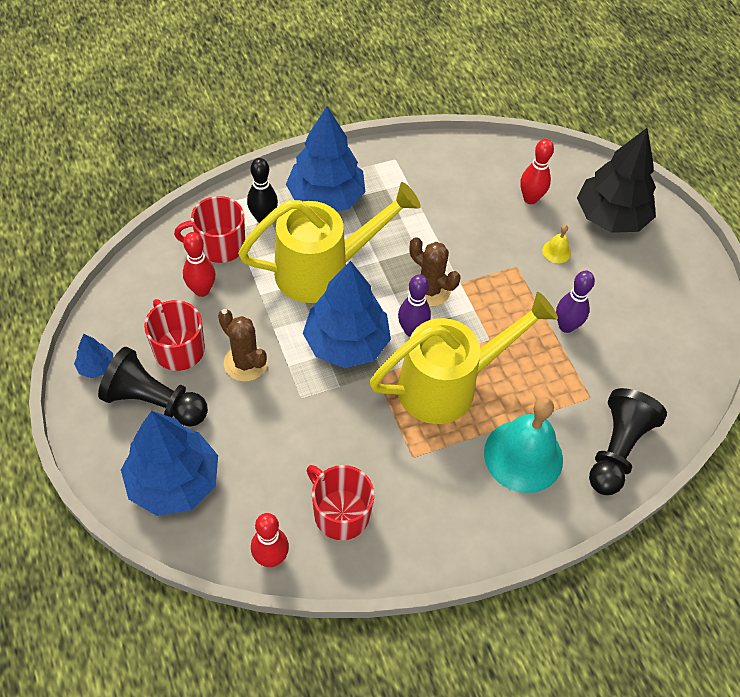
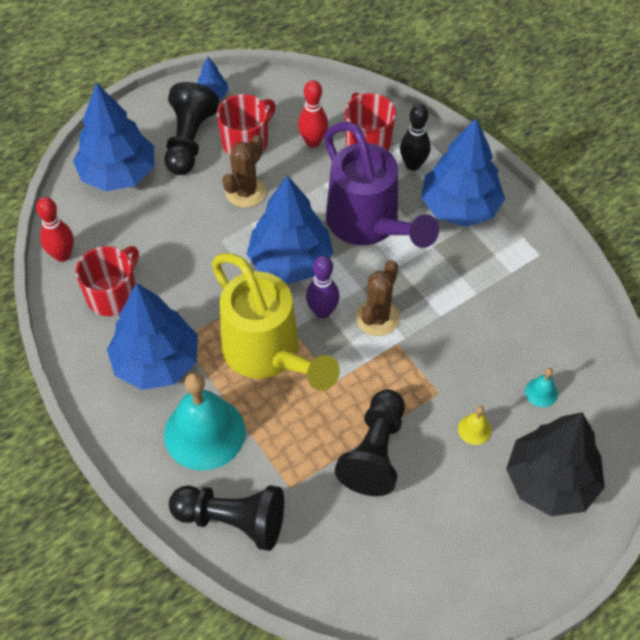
camera: 80 degrees right, 0 degrees up
(323, 270) = (369, 225): yellow watering can -> purple watering can
(435, 484) = (156, 362): none -> blue tree
(530, 199) = (541, 392): red bowling pin -> turquoise bell
(566, 326) = (374, 452): purple bowling pin -> black pawn

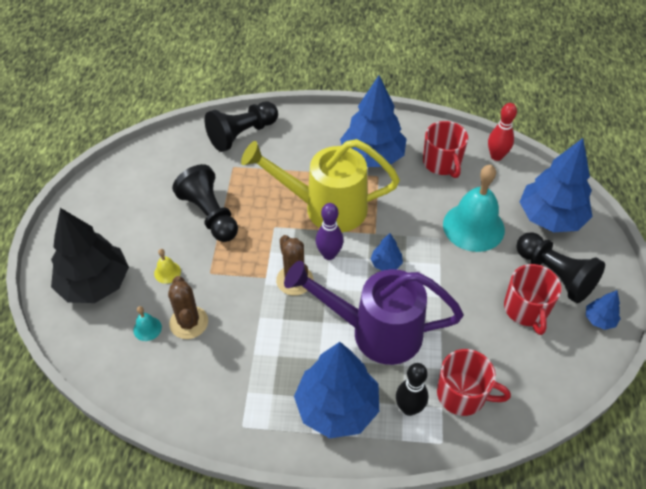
camera: 130 degrees right, 5 degrees down
(204, 433) = (304, 151): turquoise bell -> turquoise bell (473, 227)
(245, 192) = (473, 278): brown cactus -> brown cactus (189, 322)
(290, 261) = (386, 264): blue tree -> blue tree, size x0.44
(313, 141) = (492, 354): red bowling pin -> none

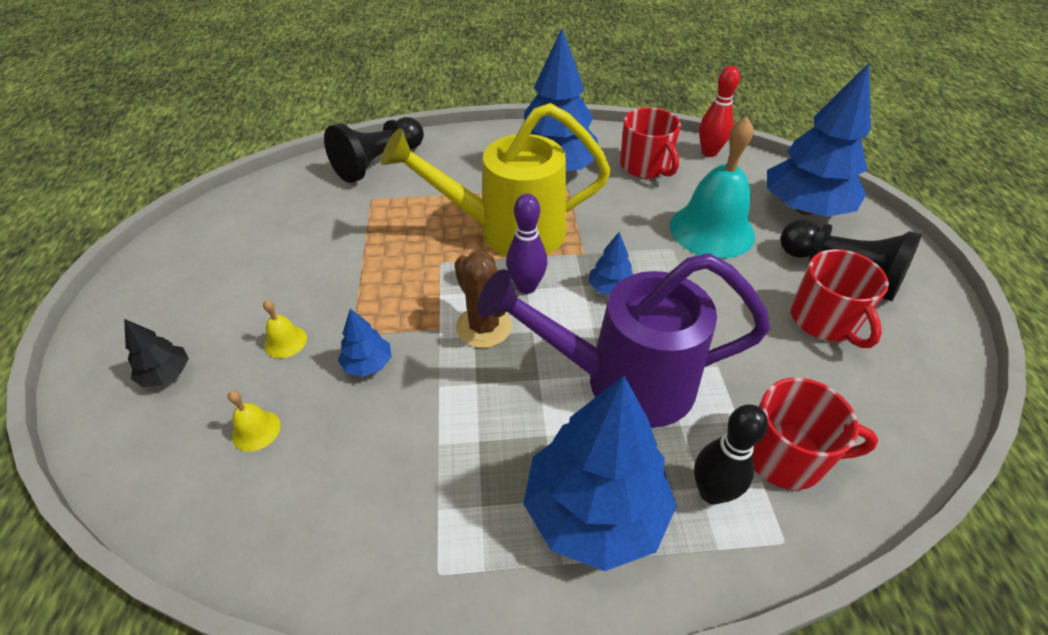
camera: 10 degrees left, 5 degrees down
(95, 284) = (166, 374): black tree -> black tree, size x0.44
(147, 328) = (256, 430): turquoise bell -> yellow bell
(189, 322) = (325, 411): brown cactus -> none
(210, 215) = (345, 258): black pawn -> none
(599, 319) = (927, 320): blue tree -> blue tree (368, 364)

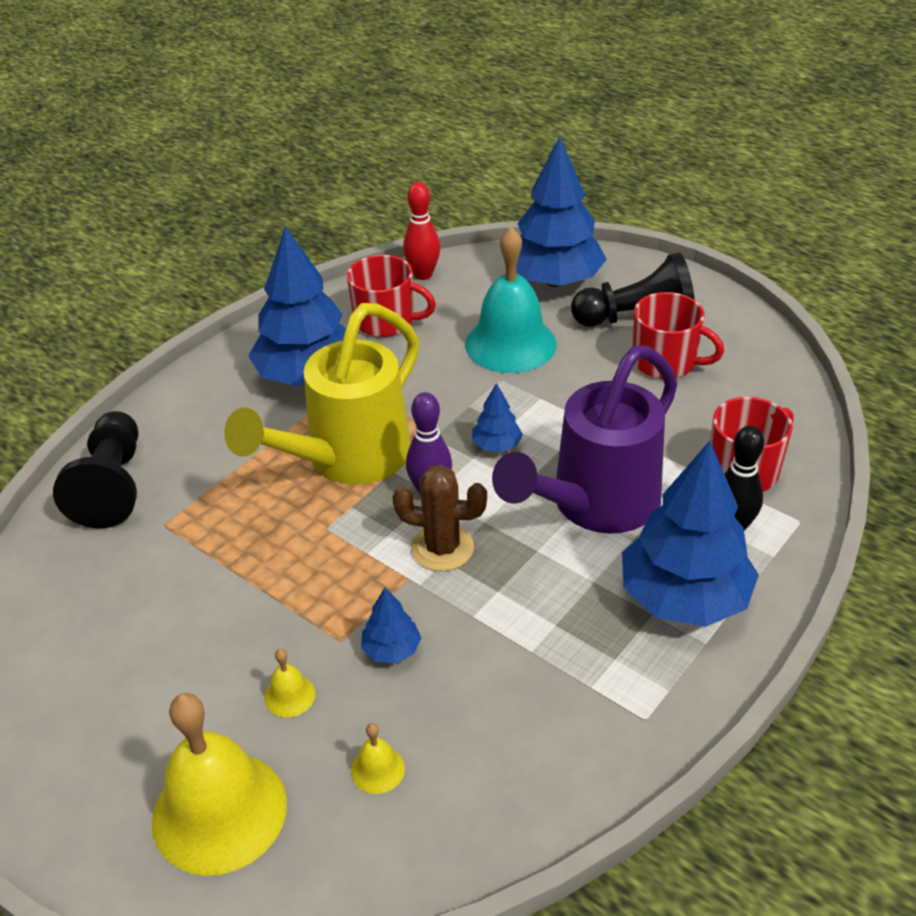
camera: 45 degrees left, 5 degrees down
(166, 374) = (219, 811): black tree -> yellow bell

